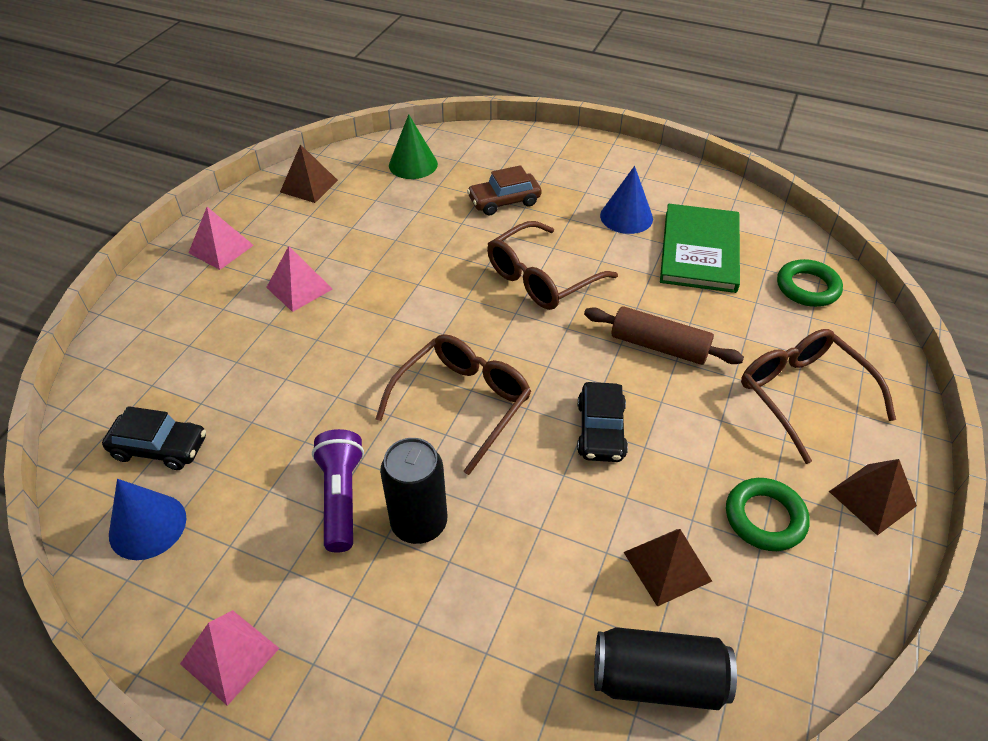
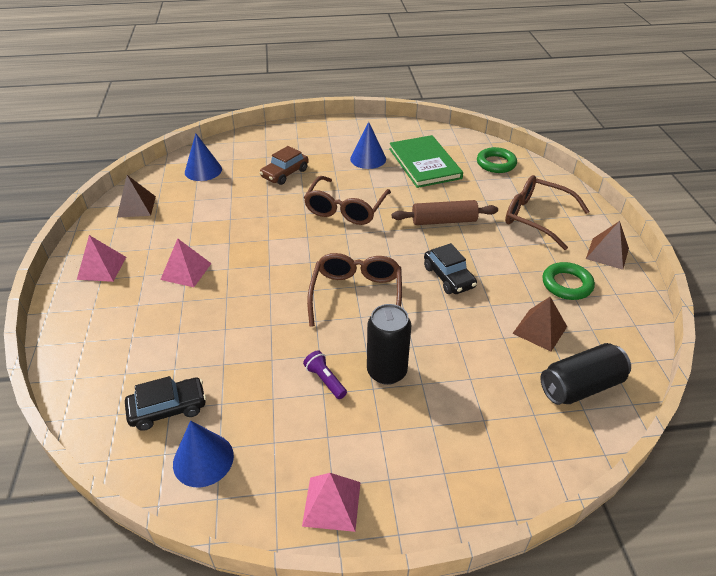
camera: 30 degrees left, 5 degrees down
(341, 497) = (325, 380): purple flashlight -> purple flashlight, size x0.62
(413, 164) = (203, 170): green cone -> blue cone

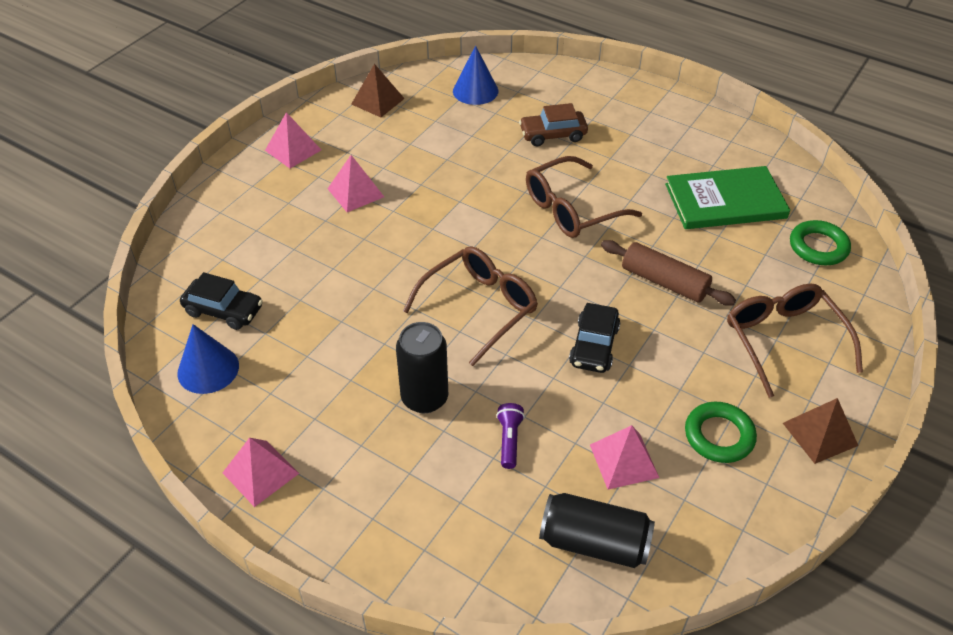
camera: 40 degrees right, 5 degrees up
(325, 380) = (364, 369): purple flashlight -> purple flashlight (509, 440)
(368, 159) = (664, 162): blue cone -> none
(424, 163) = (725, 201): green book -> green book turned 60 degrees clockwise
(539, 329) = (624, 460): brown pyramid -> pink pyramid

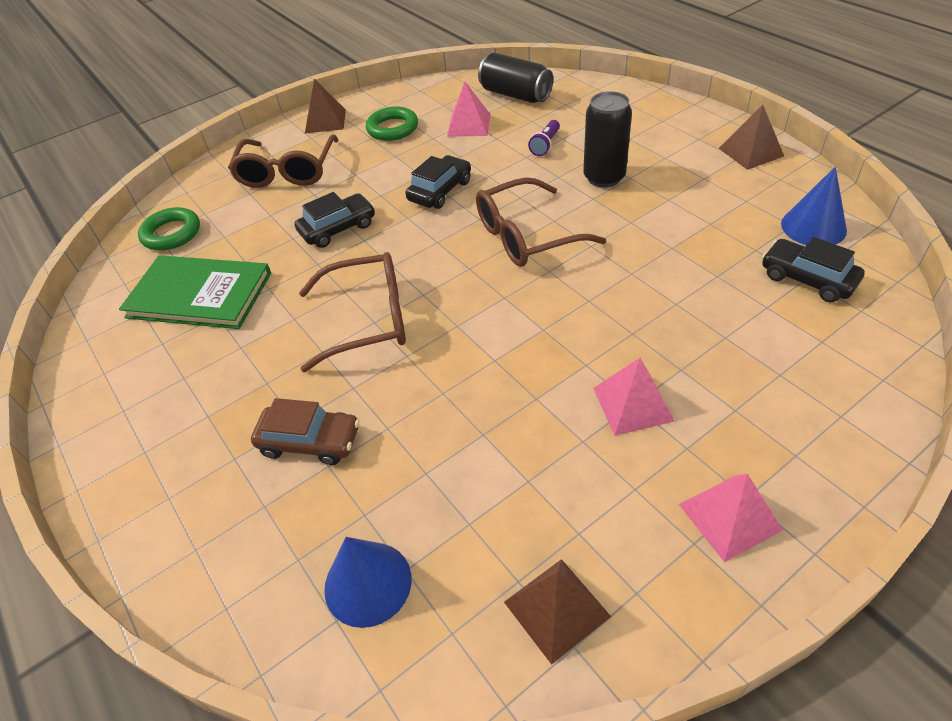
camera: 155 degrees left, 0 degrees up
(260, 473) = (751, 152): pink pyramid -> brown pyramid
(664, 282) = (338, 228): brown rolling pin -> black car

